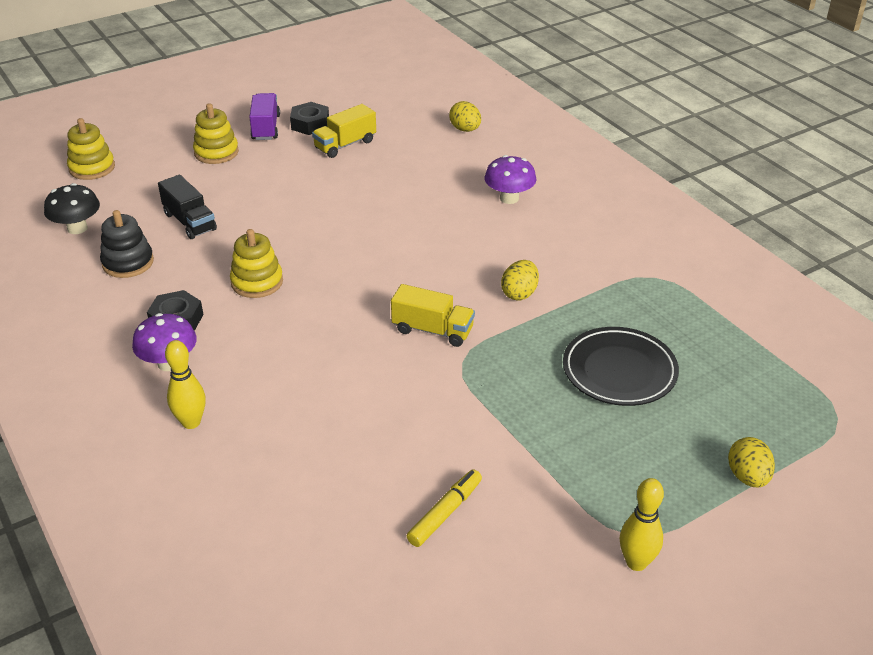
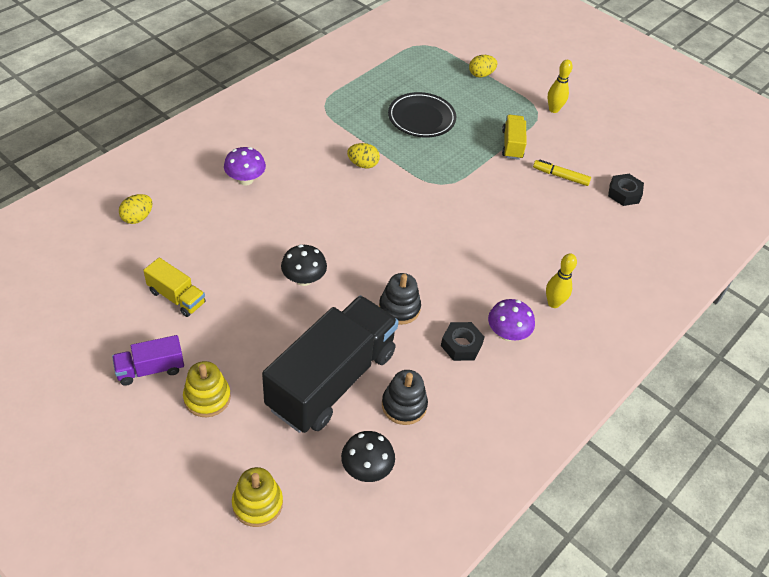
camera: 110 degrees left, 10 degrees up
(190, 222) = (332, 380): black truck -> black truck, size x2.23
(257, 282) = (399, 308): yellow stacking toy -> black stacking toy
(310, 124) = (139, 333): black nut -> black nut (624, 193)
(333, 221) = (304, 279): none -> black mushroom
(432, 330) = (416, 201): yellow truck -> yellow truck (512, 145)

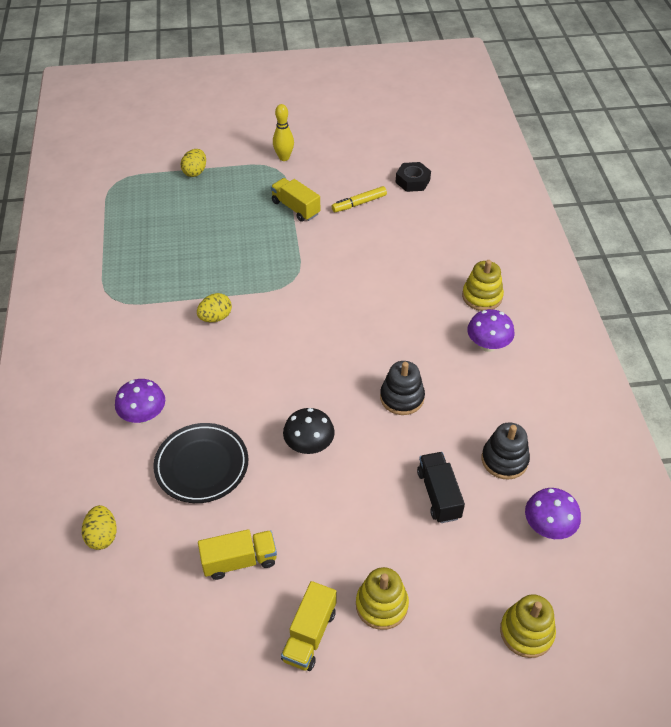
camera: 45 degrees left, 0 degrees up
(150, 369) = (309, 635): purple truck -> yellow truck
(332, 380) = (438, 494): black truck -> black truck, size x0.45
(366, 468) = (548, 527): black mushroom -> purple mushroom
(421, 118) = (203, 243): black plate -> black plate (202, 466)
(461, 345) = (474, 381): black nut -> none
(553, 303) = (482, 296): yellow bowling pin -> yellow stacking toy

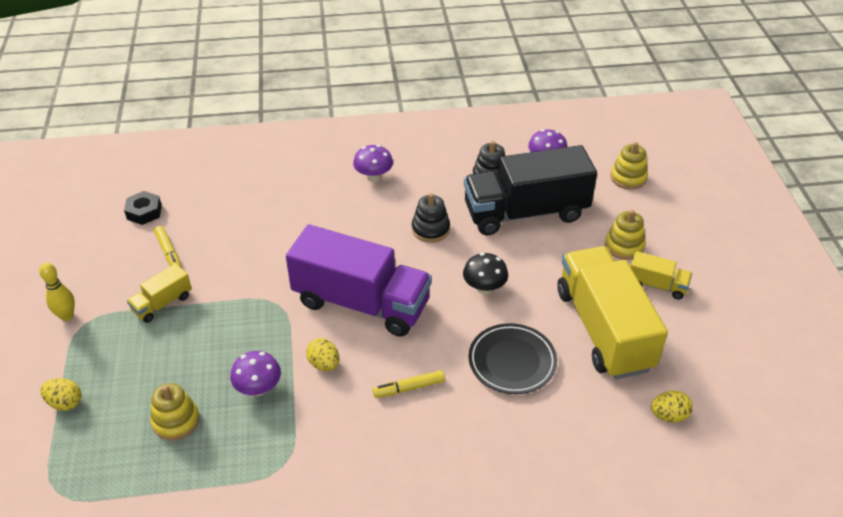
camera: 90 degrees left, 5 degrees down
(102, 536) = (596, 430): yellow egg -> yellow egg (668, 415)
(144, 416) = (456, 414): purple mushroom -> purple mushroom (258, 388)
(179, 380) = (409, 388): none -> yellow marker
(239, 561) = (603, 329): yellow truck -> yellow truck, size x2.23
(290, 341) = (361, 303): none -> purple truck
(438, 494) = (525, 212): black truck -> black truck, size x2.23
(482, 296) = (316, 176): yellow stacking toy -> yellow stacking toy (176, 421)

